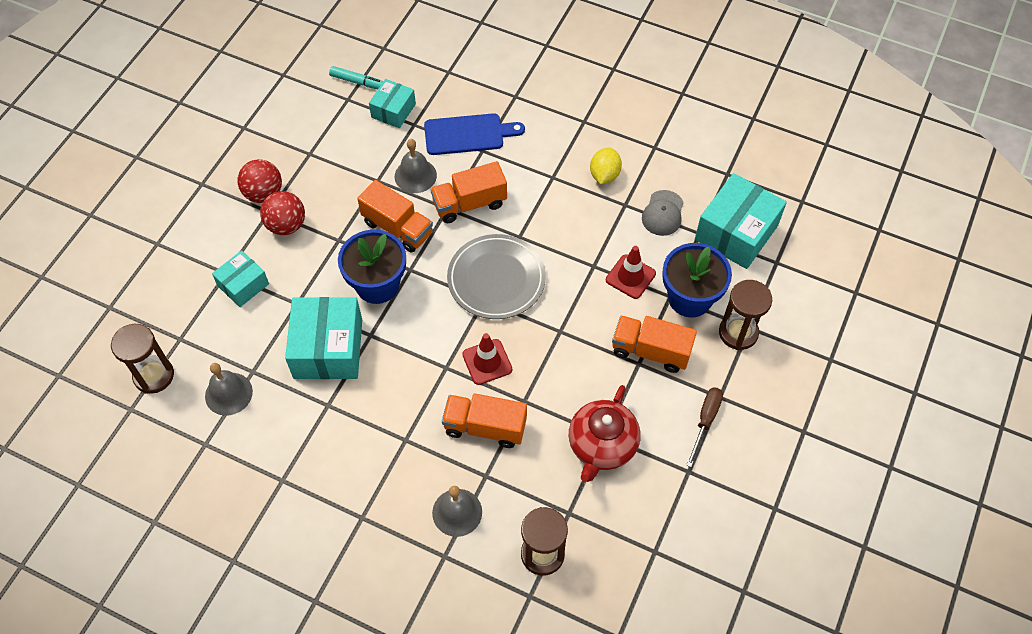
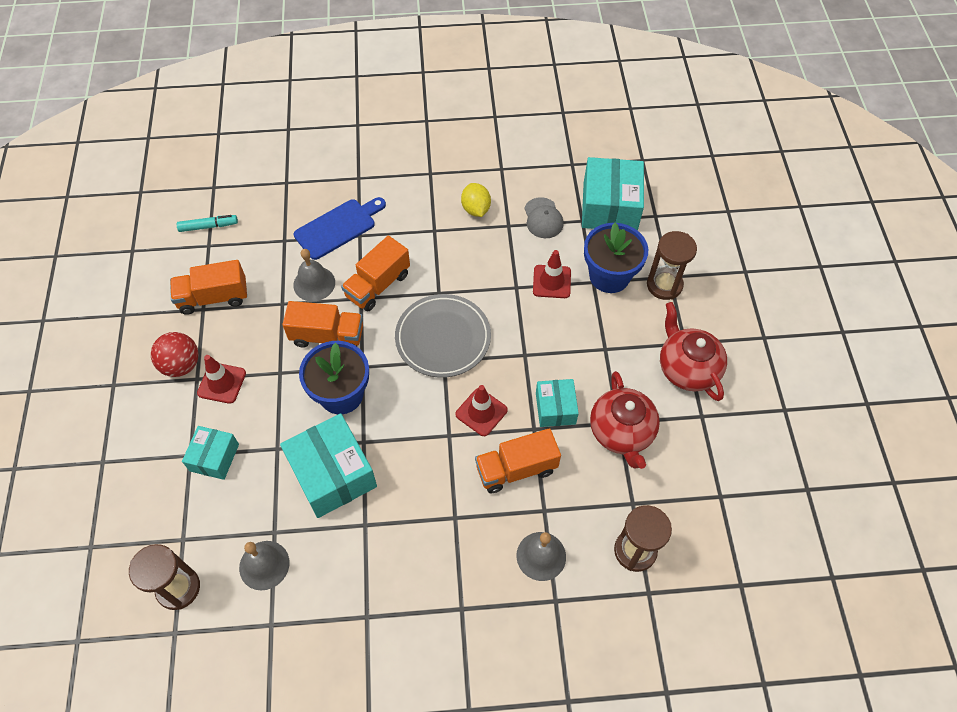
camera: 30 degrees left, 0 degrees up
(286, 225) = (222, 383): red ball -> red traffic cone
(393, 111) = (257, 237): turquoise box -> turquoise box (555, 408)
(650, 351) = (608, 334): orange truck -> orange truck (213, 297)
(705, 421) = (687, 368): brown screwdriver -> red teapot

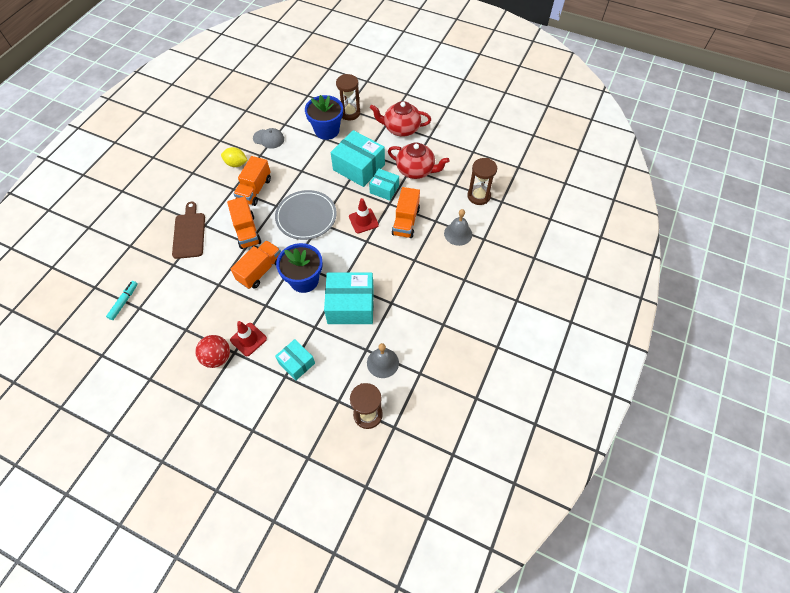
camera: 60 degrees left, 0 degrees up
(213, 297) = (182, 320): orange truck -> orange truck (254, 190)
(314, 283) = (218, 262): grey bell -> none
(338, 227) = (189, 233): blue cutting board -> brown cutting board
(551, 282) = (310, 154): red traffic cone -> none
(610, 207) = (286, 109): turquoise box -> turquoise box (359, 167)

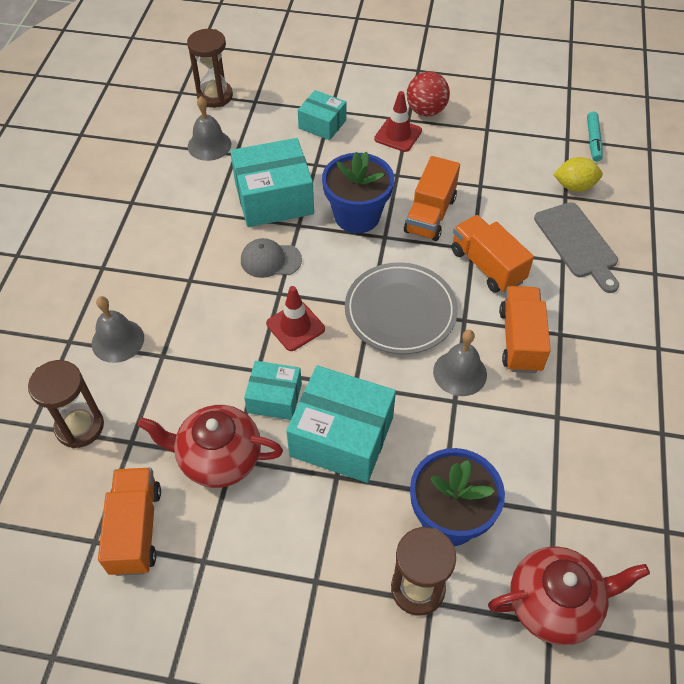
camera: 165 degrees right, 5 degrees down
(189, 233) = (577, 243): brown cutting board -> grey cutting board
(236, 164) = (590, 385): yellow lemon -> yellow lemon (574, 186)
(269, 139) = (564, 462): grey cap -> grey cap (270, 260)
(292, 182) = (460, 373): none -> grey bell
(401, 129) = (276, 569): red teapot -> red teapot (554, 603)
(406, 221) = (218, 342): orange truck -> orange truck (136, 529)

